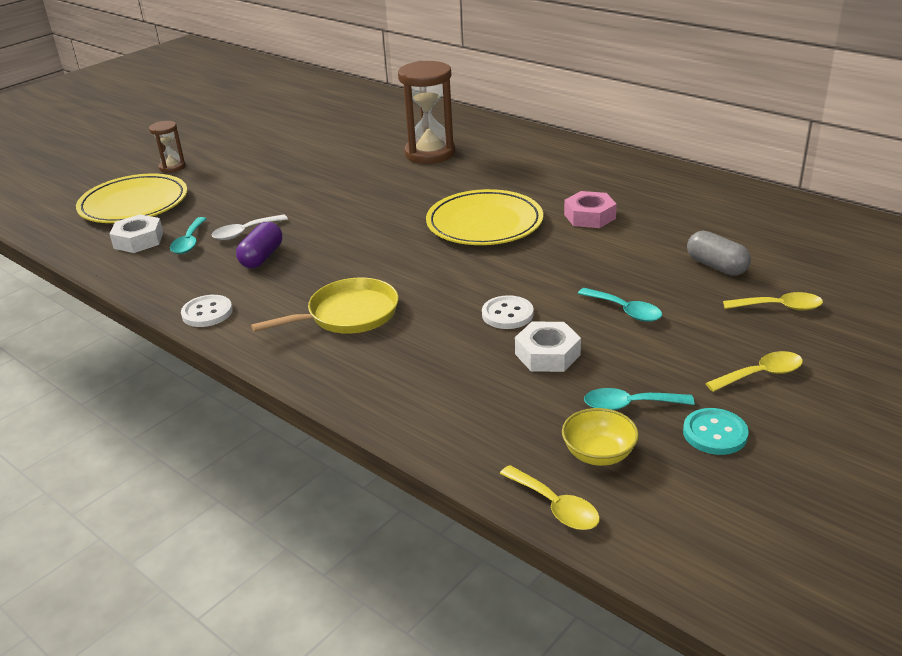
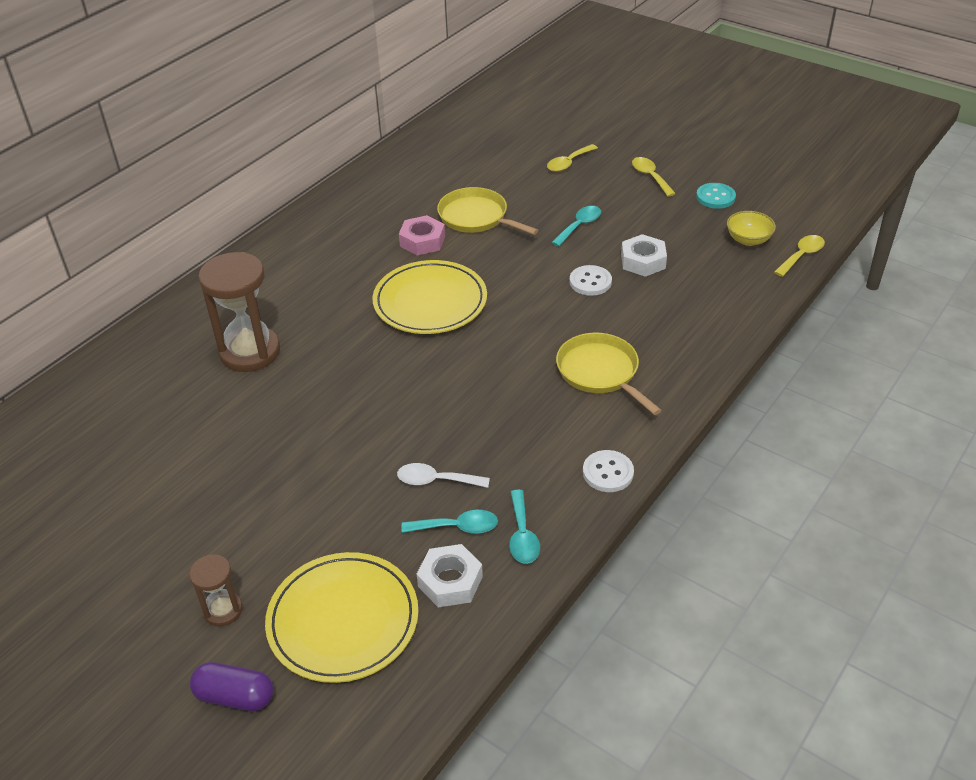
camera: 95 degrees left, 10 degrees up
(244, 232) = (436, 480): white spoon -> white spoon turned 135 degrees clockwise
(262, 257) = (495, 453): purple capsule -> purple capsule (235, 697)
(629, 405) = (695, 227): turquoise spoon -> turquoise spoon (522, 535)
(638, 245) = (476, 217): none -> yellow pan
(716, 266) = (512, 183): grey capsule -> none
(779, 307) = (568, 163): yellow spoon -> yellow spoon turned 135 degrees counterclockwise

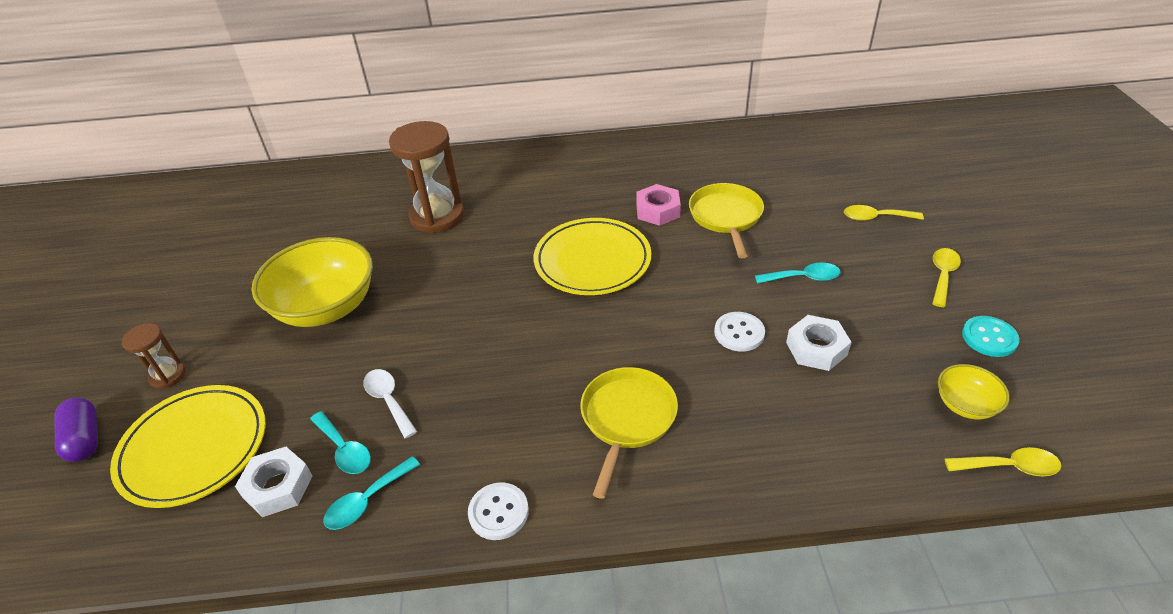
camera: 50 degrees right, 0 degrees up
(274, 471) = (326, 307): none -> yellow bowl

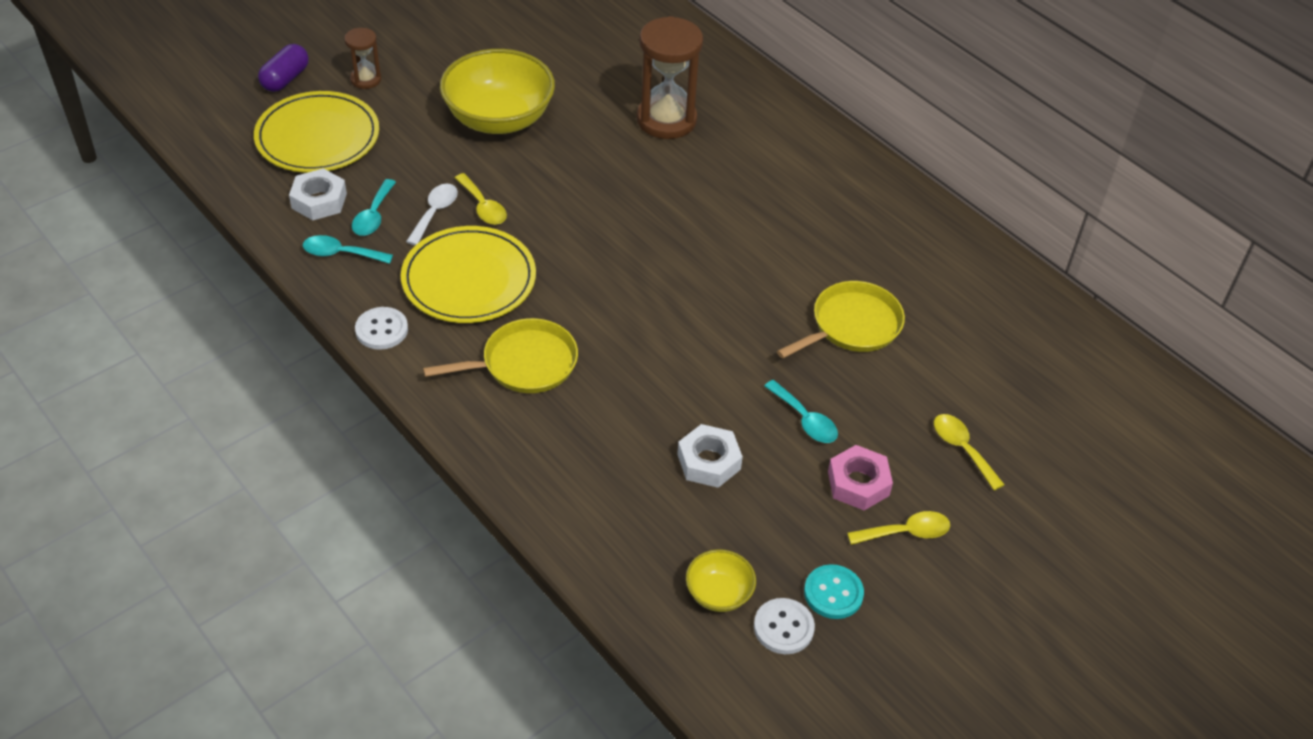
camera: 50 degrees right, 5 degrees up
(592, 260) = (698, 255): yellow plate -> yellow plate (469, 279)
(658, 210) = (815, 269): pink nut -> pink nut (858, 483)
(739, 333) = (685, 398): white button -> white button (783, 627)
(1009, 467) = (662, 642): yellow spoon -> yellow spoon (483, 207)

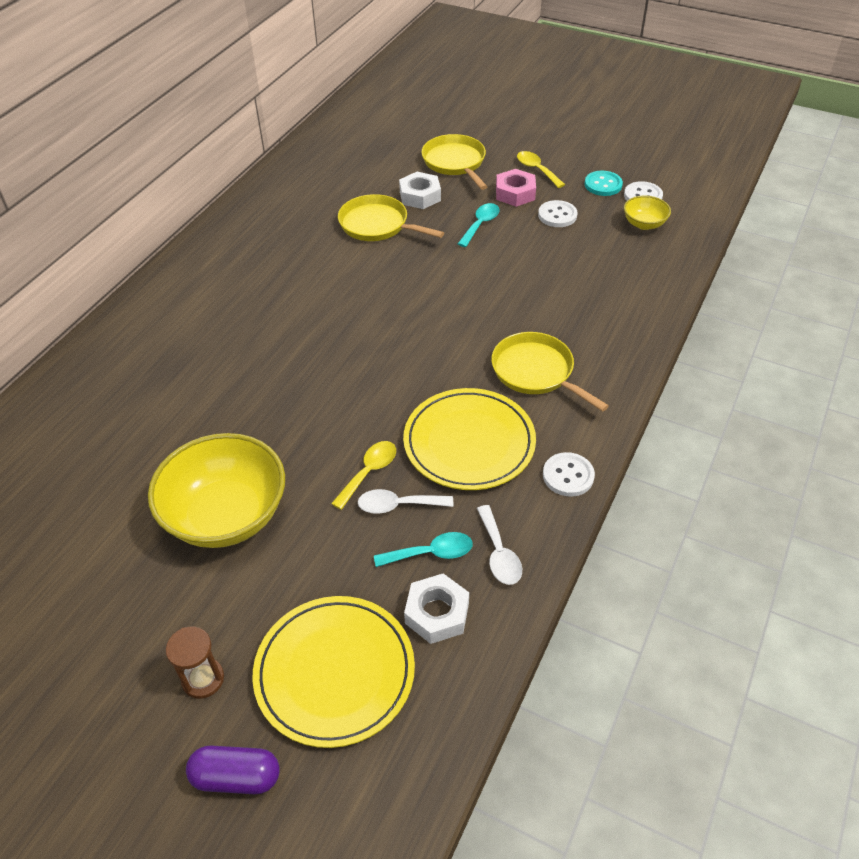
camera: 110 degrees left, 0 degrees up
(341, 254) = (499, 553): turquoise spoon -> white spoon
(666, 120) = (175, 388): brown hourglass -> none
(709, 462) = (550, 254): white nut -> white nut (420, 196)
(786, 506) = (557, 215): none -> white button
(962, 449) = (455, 162): yellow spoon -> yellow pan

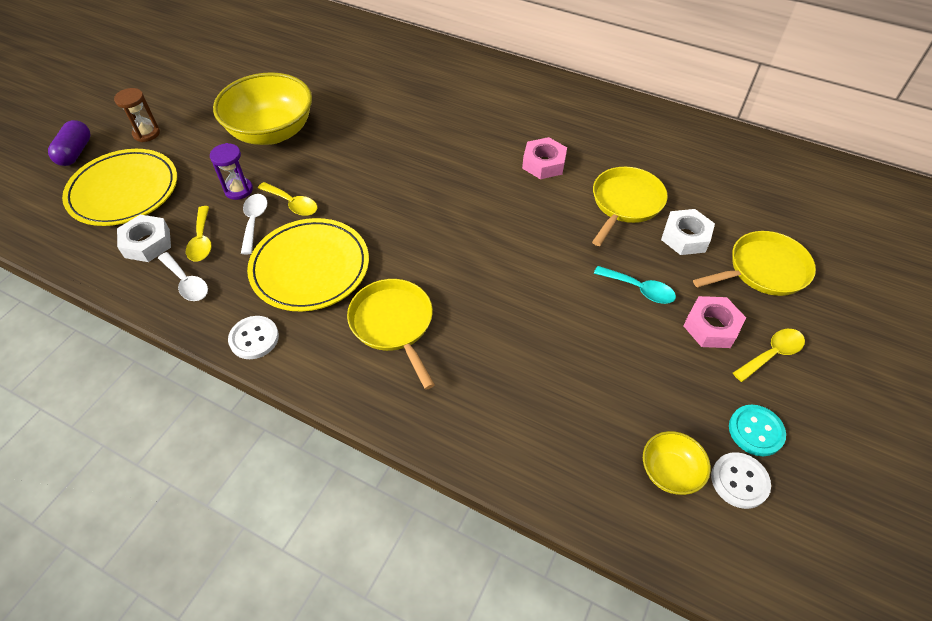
camera: 90 degrees right, 5 degrees up
(317, 273) = (543, 163): none -> pink nut
(341, 532) = (238, 190): none -> purple hourglass
(431, 553) = (202, 240): turquoise spoon -> yellow spoon
(499, 553) = (187, 283): white spoon -> white spoon turned 120 degrees counterclockwise
(536, 372) = (393, 324): yellow pan -> yellow pan turned 75 degrees counterclockwise
(557, 215) = (672, 368): white button -> none

